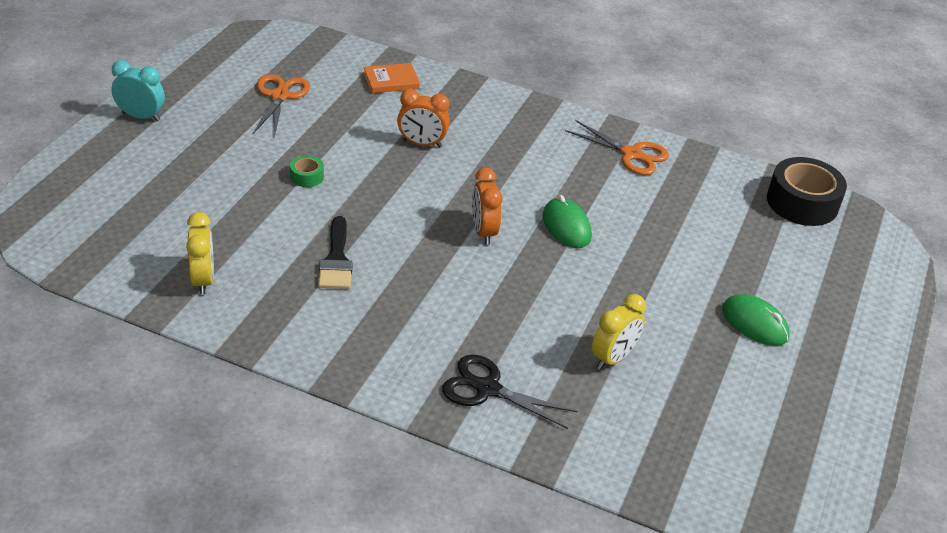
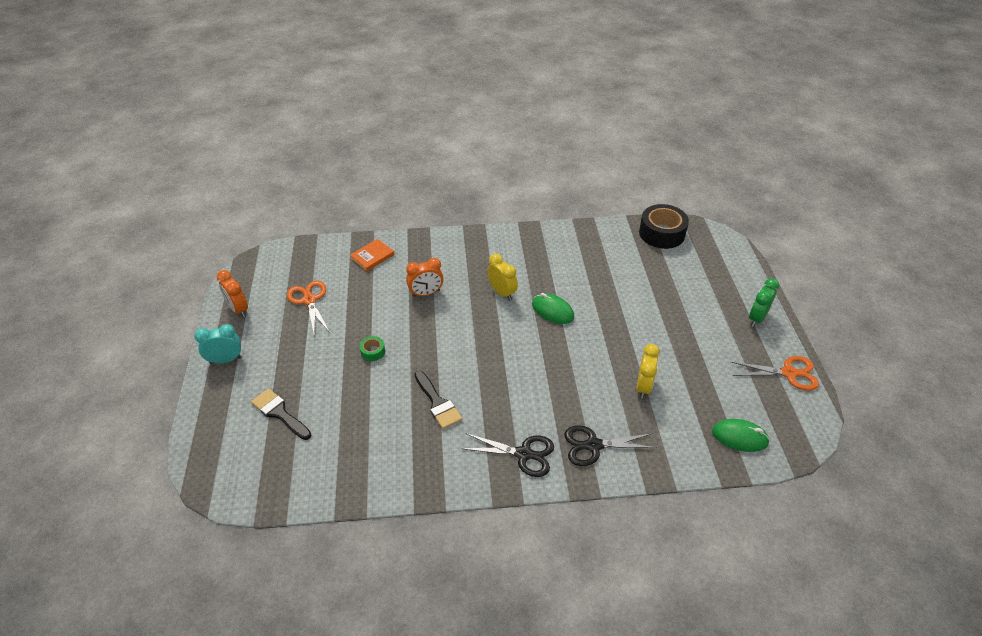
camera: 25 degrees left, 5 degrees up
(154, 191) = (279, 413): none -> black brush
(203, 280) = (365, 463): yellow clock -> yellow clock (502, 292)
(392, 356) = (523, 454): none -> black scissors
(483, 232) = (509, 338): orange clock -> orange clock (238, 309)
(631, 154) = (551, 244): orange scissors -> orange scissors (788, 373)
(754, 324) = (696, 324): green mouse -> green mouse (739, 437)
(853, 354) = (757, 318): none -> green clock

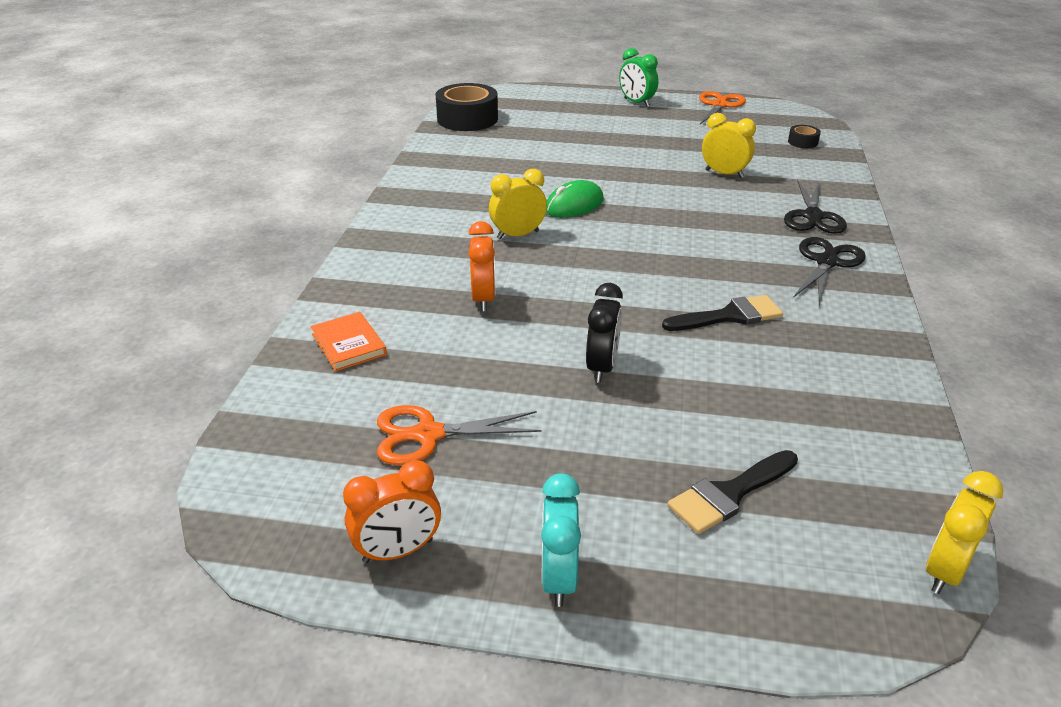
camera: 75 degrees left, 10 degrees down
(233, 501) = (945, 570): none -> yellow clock
(373, 352) = (602, 367): green tape -> black clock
(739, 437) = (803, 142): green mouse -> black tape

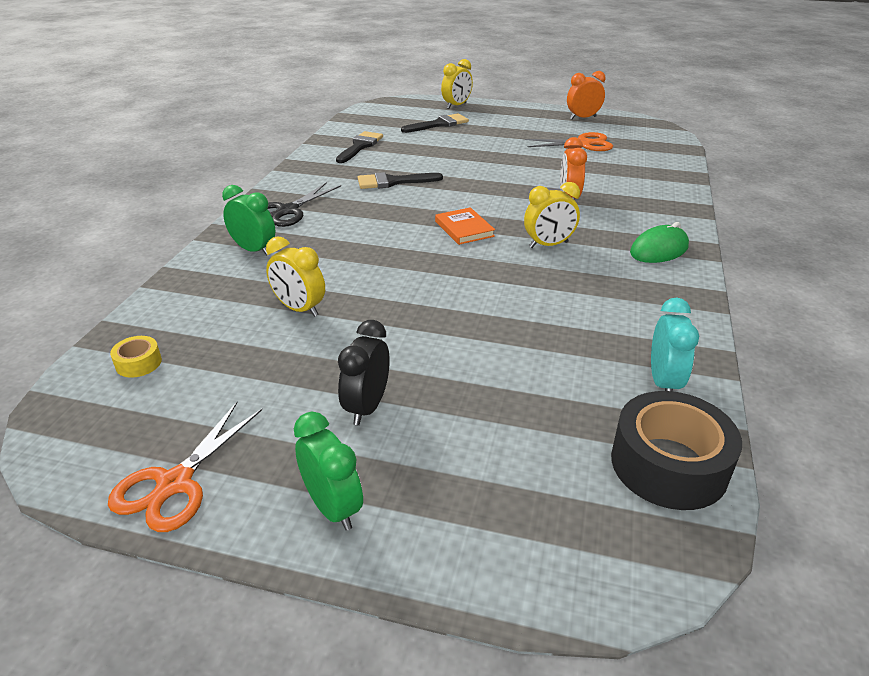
camera: 175 degrees left, 0 degrees up
(349, 344) = (652, 178): orange book -> orange book (464, 229)
(558, 578) = (517, 111): turquoise clock -> turquoise clock (663, 382)
(574, 205) = (491, 274): green mouse -> green mouse (659, 250)
(602, 367) = (487, 162): black clock -> black clock (367, 407)
(803, 142) = (138, 363): black tape -> yellow tape
(813, 216) = (254, 250): black scissors -> green clock
(838, 400) = (360, 146): none -> black brush
(945, 570) = (366, 108): yellow clock -> yellow clock (456, 106)

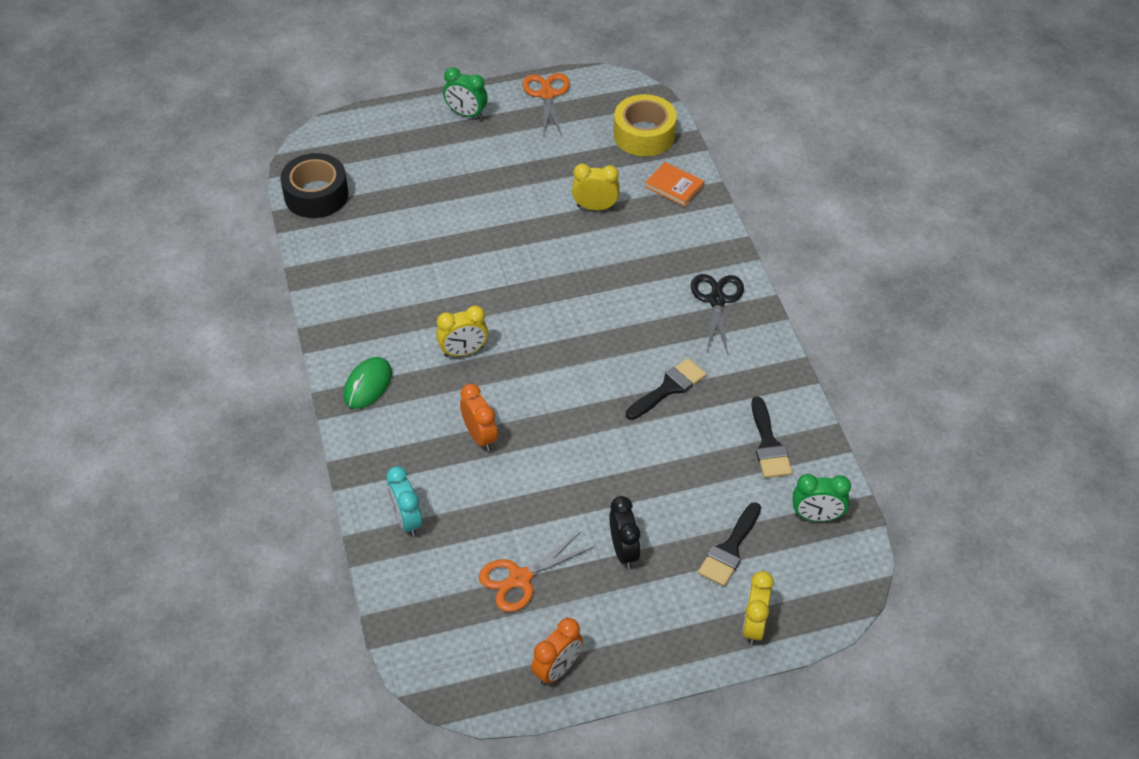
camera: 150 degrees right, 15 degrees up
(138, 363) = (644, 135): yellow tape -> yellow tape, size x2.19
(254, 250) = (688, 244): green clock -> green clock (816, 516)
(367, 407) = (491, 163): black clock -> black clock (624, 551)
(464, 229) = (547, 342): orange book -> orange book (674, 186)
(548, 245) = (463, 351): yellow clock -> yellow clock turned 150 degrees counterclockwise
(663, 382) = (331, 246): turquoise clock -> turquoise clock (407, 520)

